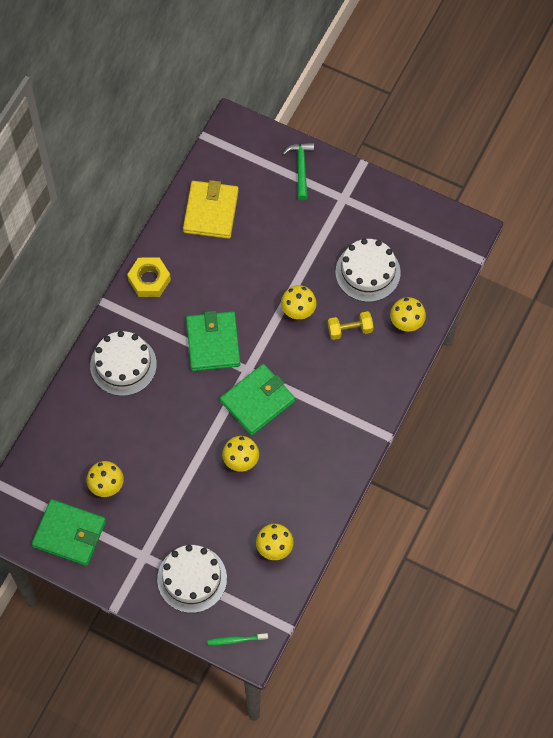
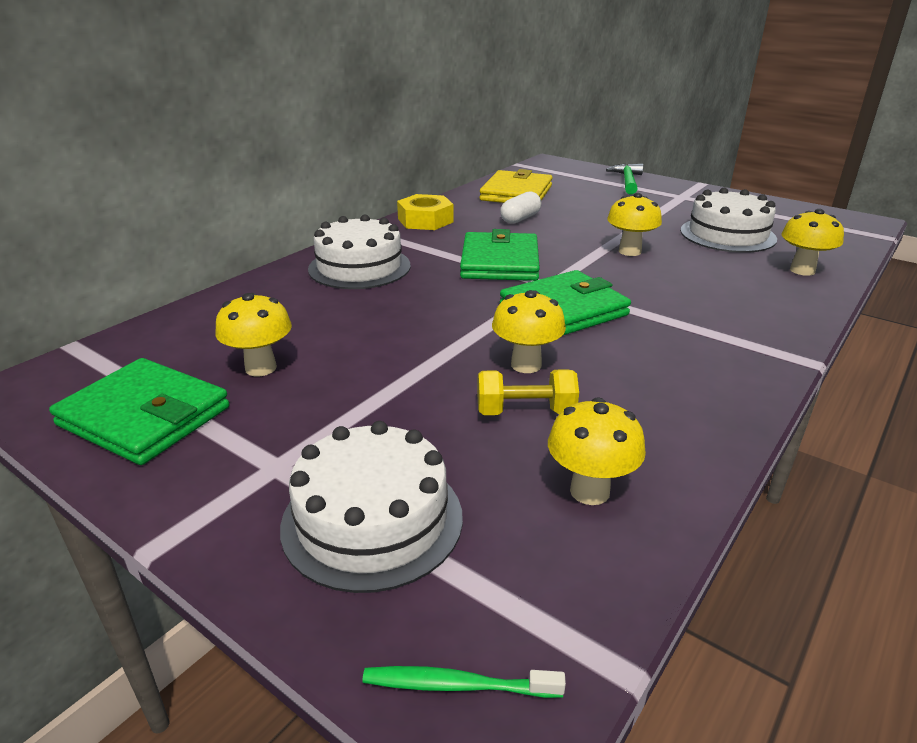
camera: 10 degrees right, 35 degrees down
(219, 266) = (520, 219): none -> white capsule
(350, 330) = (712, 268): yellow dumbbell -> yellow dumbbell (525, 412)

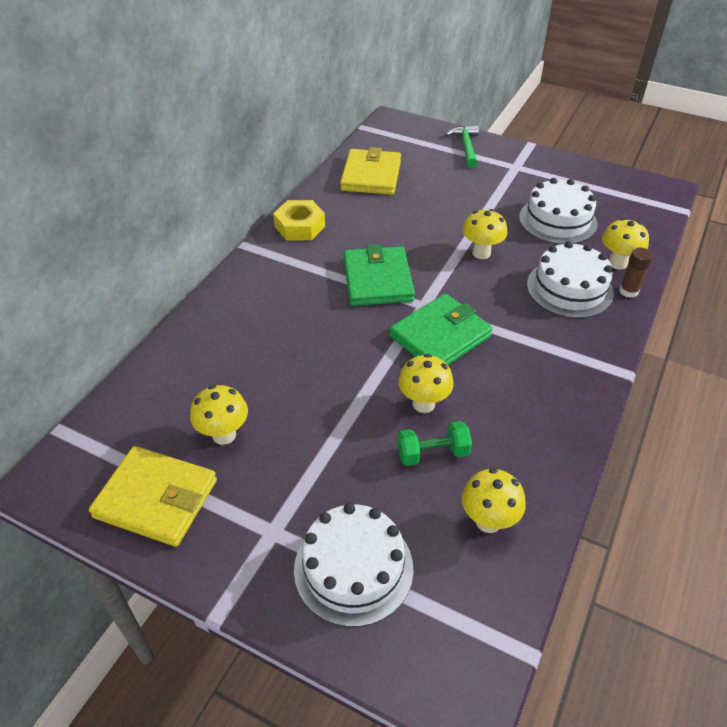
camera: 10 degrees left, 15 degrees up
(144, 416) = (156, 499): green wallet -> yellow wallet
(359, 267) = (261, 300): white cake -> white cake (569, 288)
(458, 685) = (437, 679): green toothbrush -> none
(520, 219) = (382, 215): white capsule -> none
(525, 412) = (432, 453): yellow dumbbell -> green dumbbell
(817, 293) = (628, 291): none -> brown glue stick

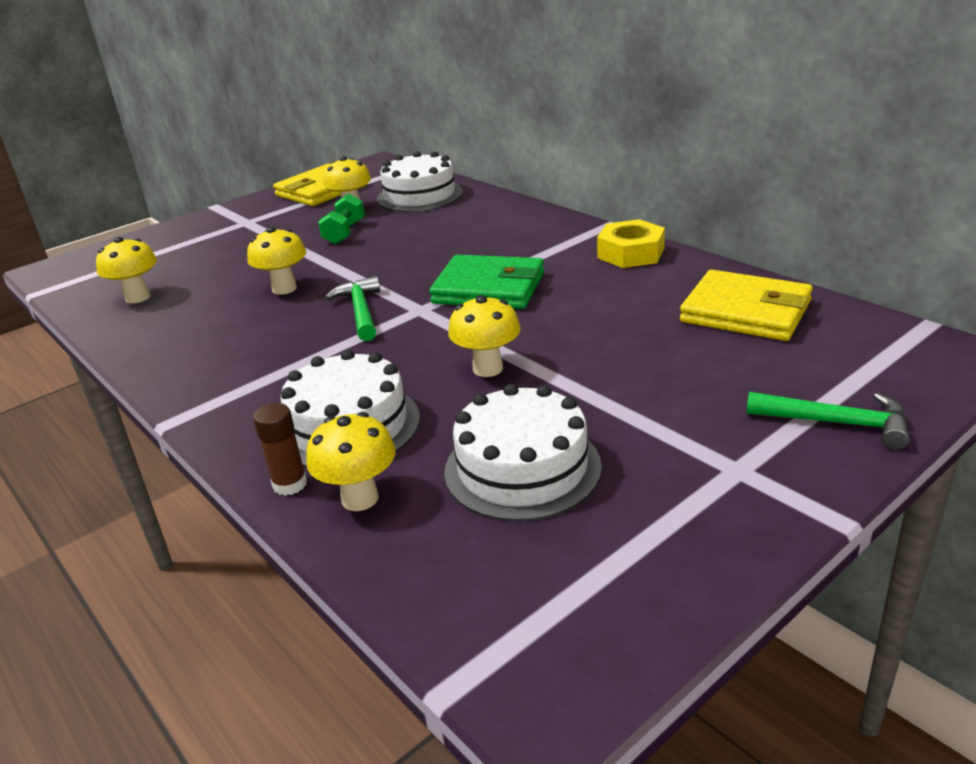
camera: 115 degrees right, 15 degrees down
(353, 568) = (181, 244): white cake -> white cake (419, 195)
(432, 453) = (228, 285): green dumbbell -> green dumbbell (344, 233)
(440, 336) = (360, 311): green wallet -> green hammer

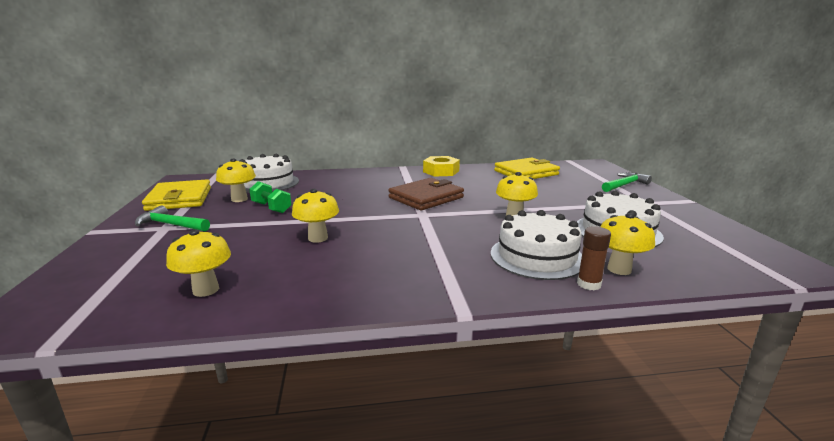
camera: 60 degrees left, 10 degrees down
(360, 311) = (397, 226): green hammer -> green hammer (171, 225)
(489, 288) = (426, 197): green wallet -> brown wallet

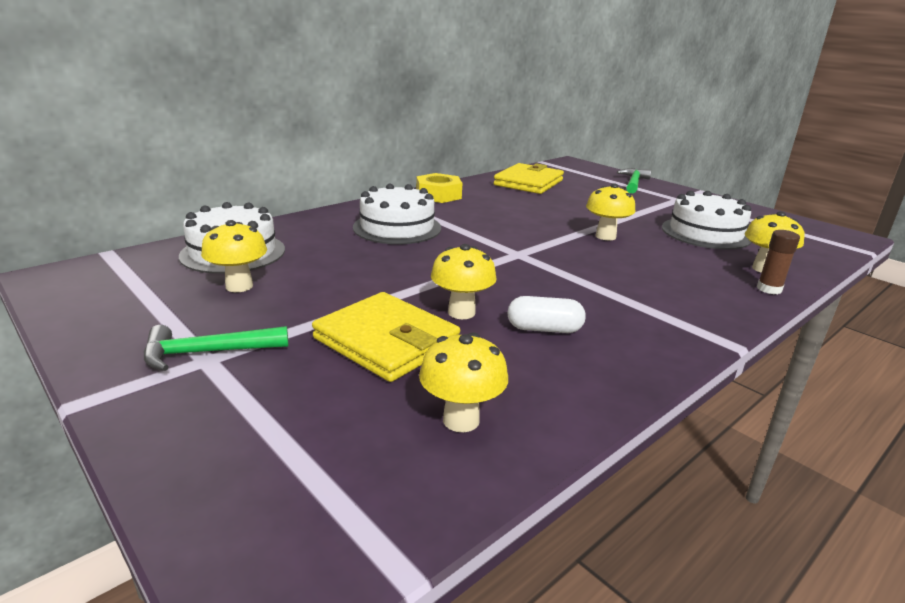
camera: 35 degrees left, 5 degrees up
(179, 199) = (128, 309): yellow wallet -> yellow wallet (386, 341)
(271, 208) = (317, 288): green dumbbell -> none
(346, 260) = (544, 329): none -> white capsule
(426, 197) = (484, 232): brown wallet -> none
(537, 256) = (693, 274): white cake -> white cake (397, 227)

